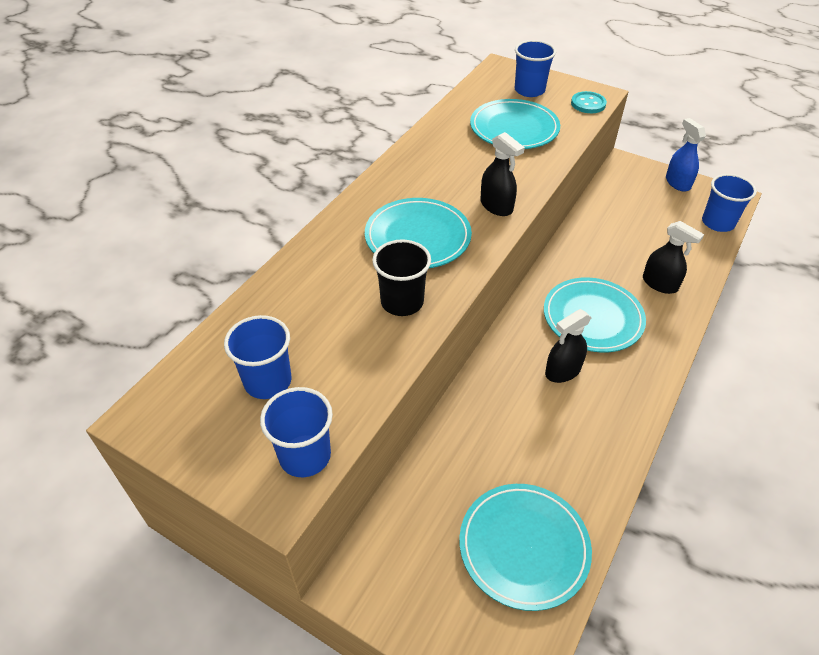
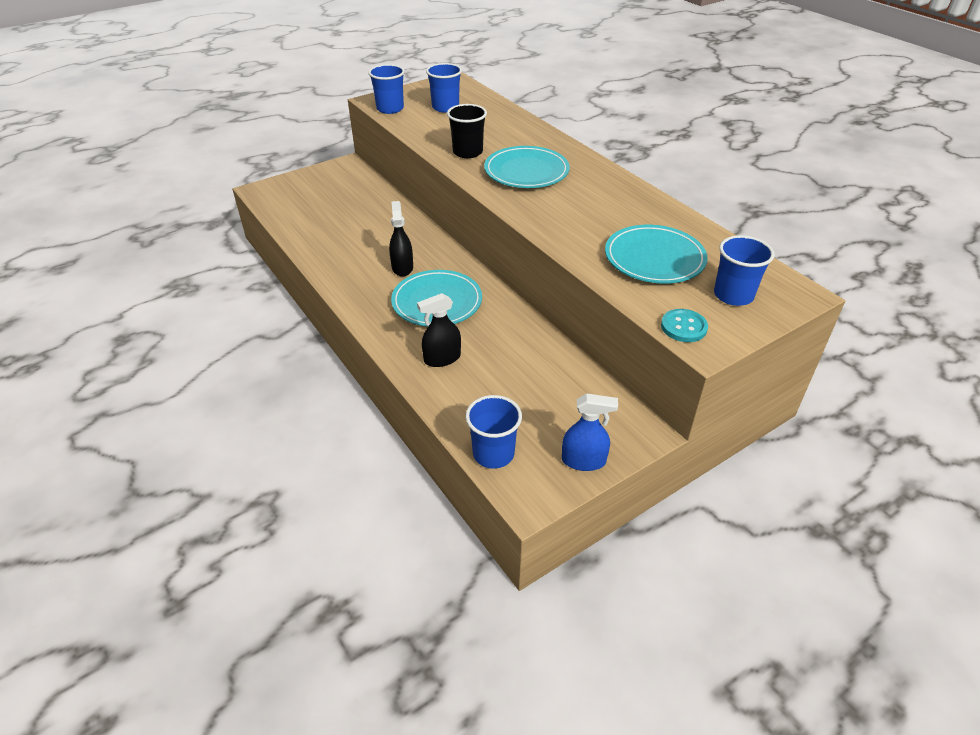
camera: 115 degrees right, 5 degrees down
(496, 206) = (538, 212): black spray bottle -> none
(523, 547) = (310, 212): turquoise plate -> none

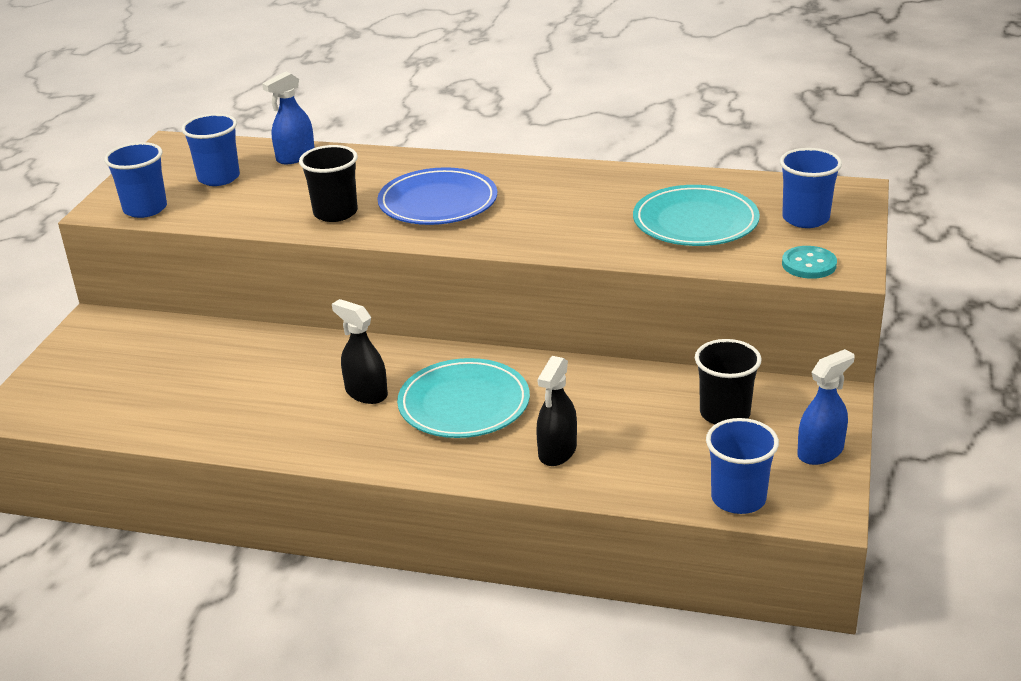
camera: 40 degrees left, 10 degrees down
(497, 112) = (295, 157): none -> blue spray bottle
(526, 171) = (438, 202): turquoise plate -> blue plate
(563, 397) = (725, 413): none -> black cup

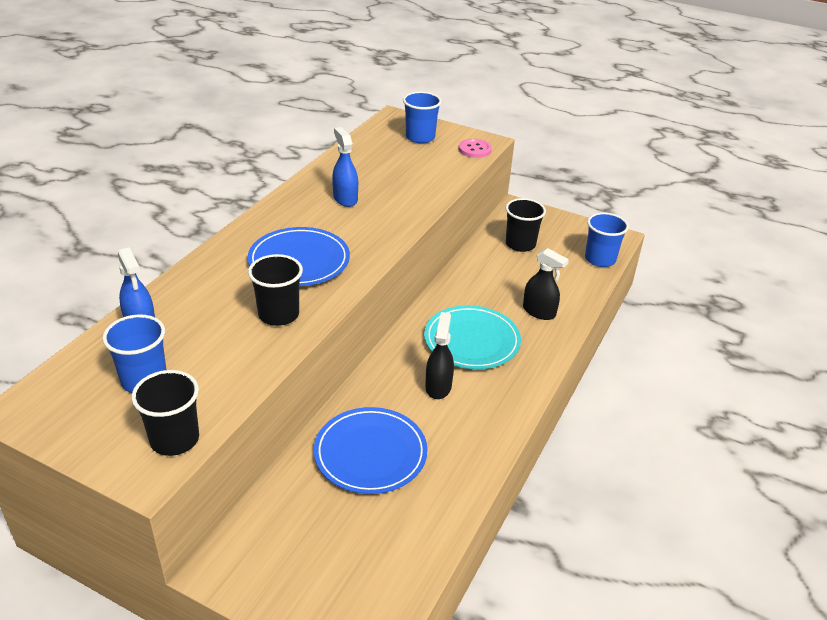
camera: 80 degrees left, 5 degrees up
(145, 209) = (174, 439): blue cup -> black cup
(245, 368) = (370, 453): none -> blue plate
(366, 393) = (438, 386): black spray bottle -> black spray bottle turned 135 degrees clockwise
(695, 222) = (401, 170): turquoise plate -> none
(809, 264) = (474, 150): turquoise button -> pink button
(820, 452) = (565, 225): blue spray bottle -> blue spray bottle (345, 198)

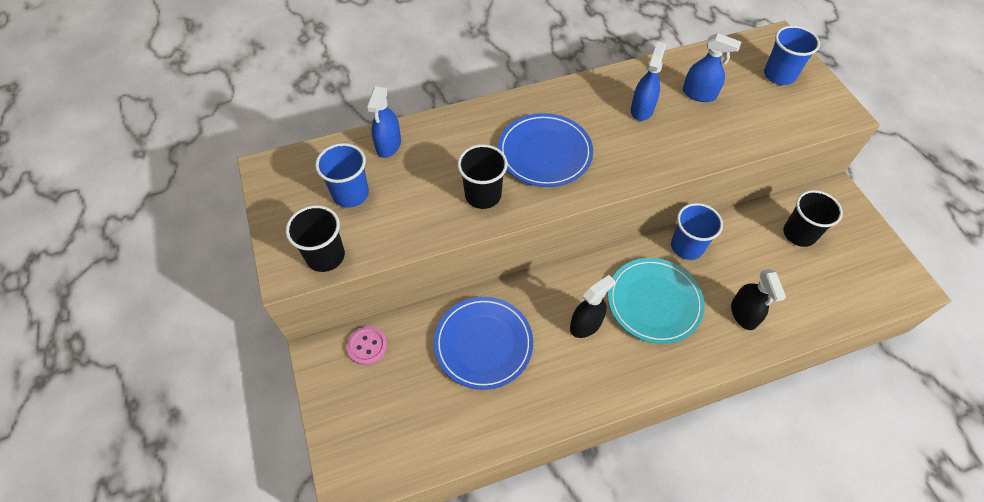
camera: 45 degrees right, 20 degrees up
(377, 171) = (699, 94): none -> blue spray bottle
(474, 150) = (821, 117): pink button -> pink button (367, 346)
(600, 259) = (866, 299): blue cup -> blue cup (687, 246)

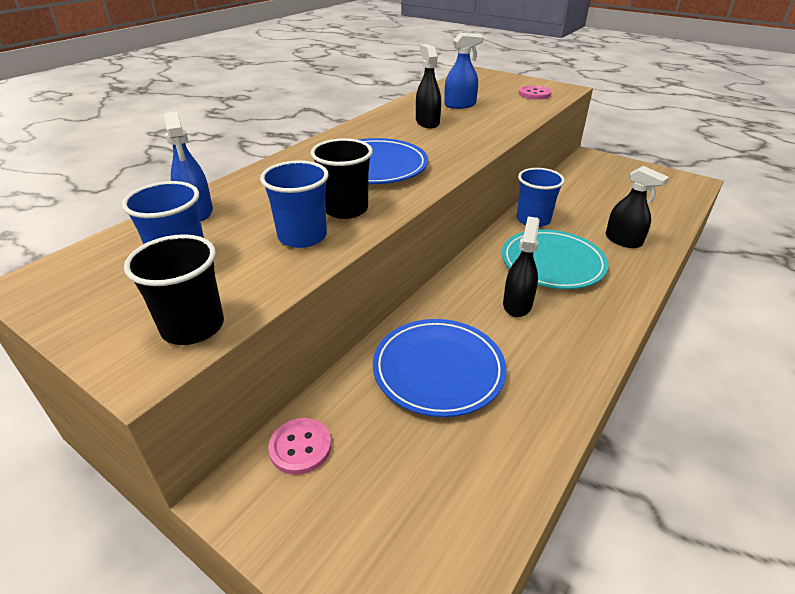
camera: 35 degrees left, 20 degrees down
(642, 109) = (427, 122): blue spray bottle -> black spray bottle
(779, 75) = (501, 85): blue cup -> blue cup (302, 236)
(797, 108) = (534, 94): none -> pink button
(799, 234) = (596, 184): black cup -> none

